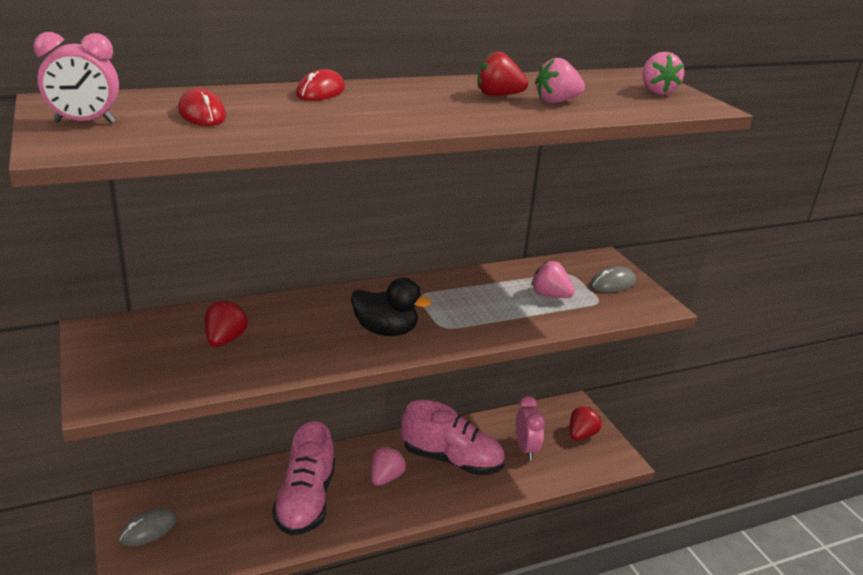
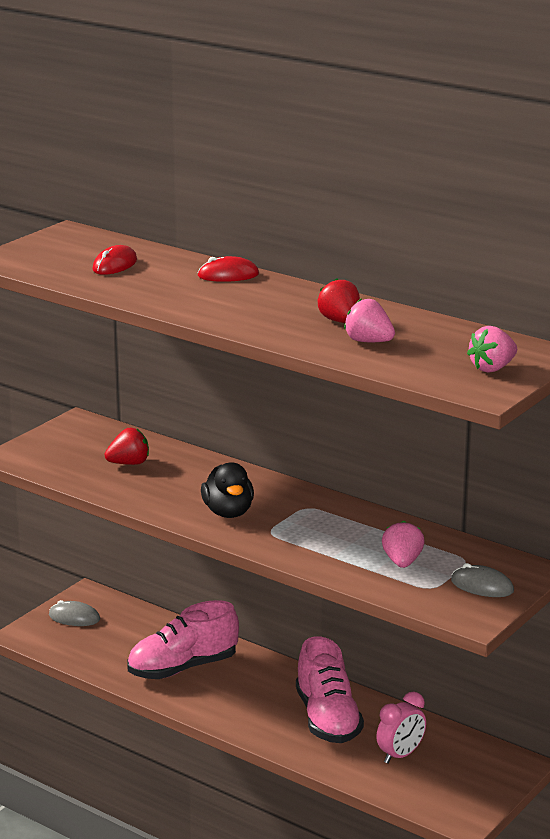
camera: 60 degrees right, 5 degrees down
(84, 122) = (46, 249): pink clock -> none
(386, 477) = (258, 694): pink strawberry -> none
(581, 435) = (471, 783): red strawberry -> none

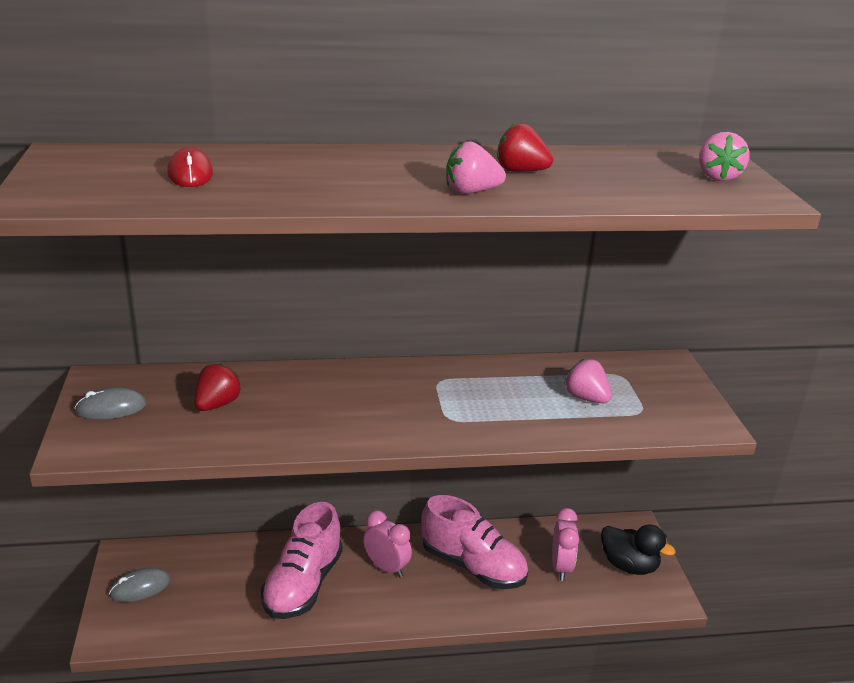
camera: 45 degrees left, 5 degrees up
(228, 275) = (328, 156): red mouse -> none
(228, 512) = (385, 415): black duck -> black duck (629, 565)
(258, 687) = (386, 567): none -> pink clock
(368, 342) = (584, 182): pink strawberry -> pink strawberry (471, 192)
(482, 586) = (668, 392): grey mouse -> grey mouse (111, 408)

